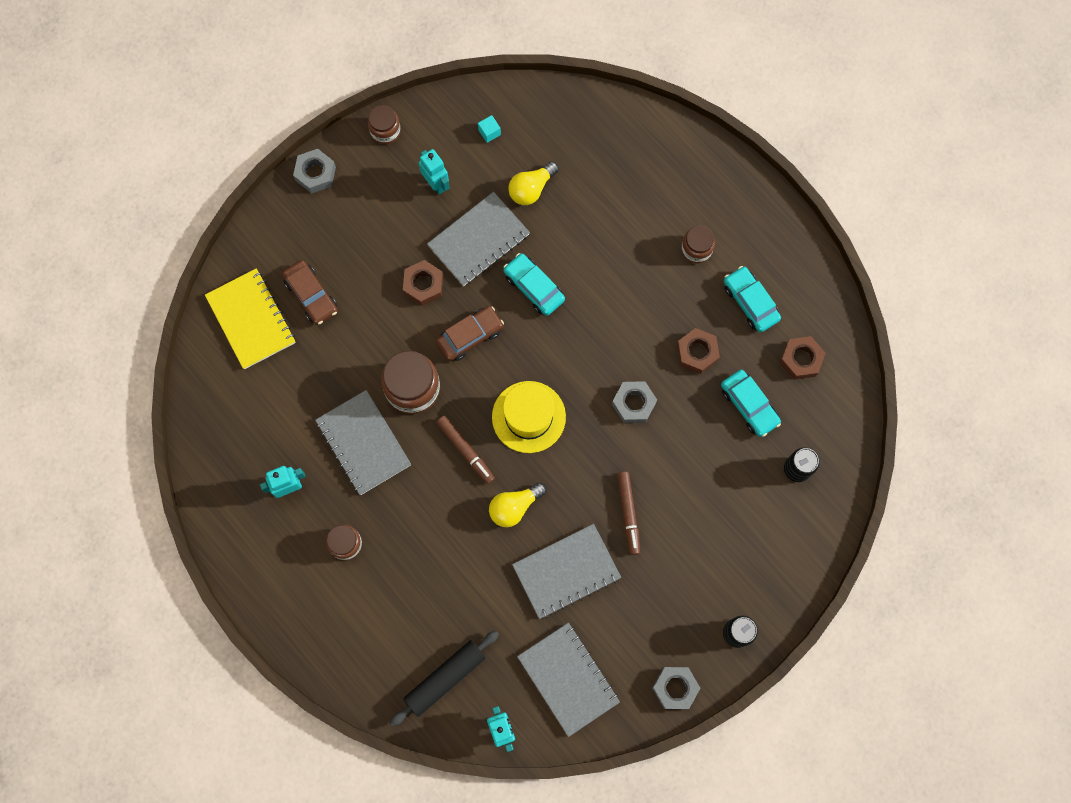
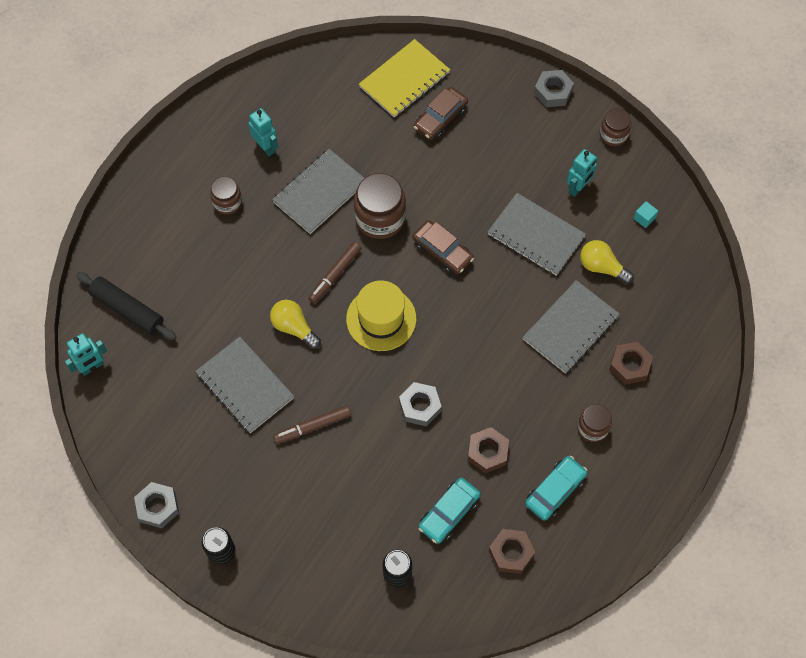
camera: 75 degrees right, 10 degrees down
(423, 285) = (478, 202): brown nut -> brown nut (629, 365)
(534, 287) = (506, 293): turquoise car -> none
(568, 679) = (147, 411): grey notebook -> grey notebook (570, 328)

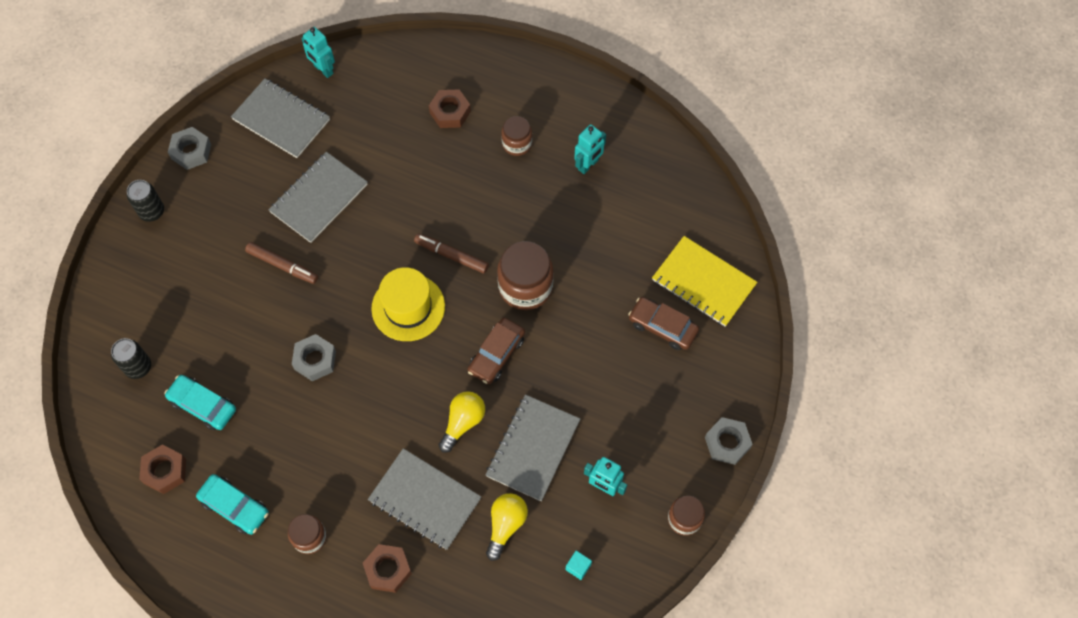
camera: 80 degrees right, 0 degrees up
(127, 309) = (385, 85): black rolling pin -> none
(294, 327) = (387, 229): yellow light bulb -> yellow light bulb (463, 422)
(313, 427) = (282, 265): brown marker -> brown marker turned 150 degrees clockwise
(319, 192) = (544, 224): grey notebook -> grey notebook (281, 120)
(487, 452) = (271, 433): brown nut -> brown nut (450, 112)

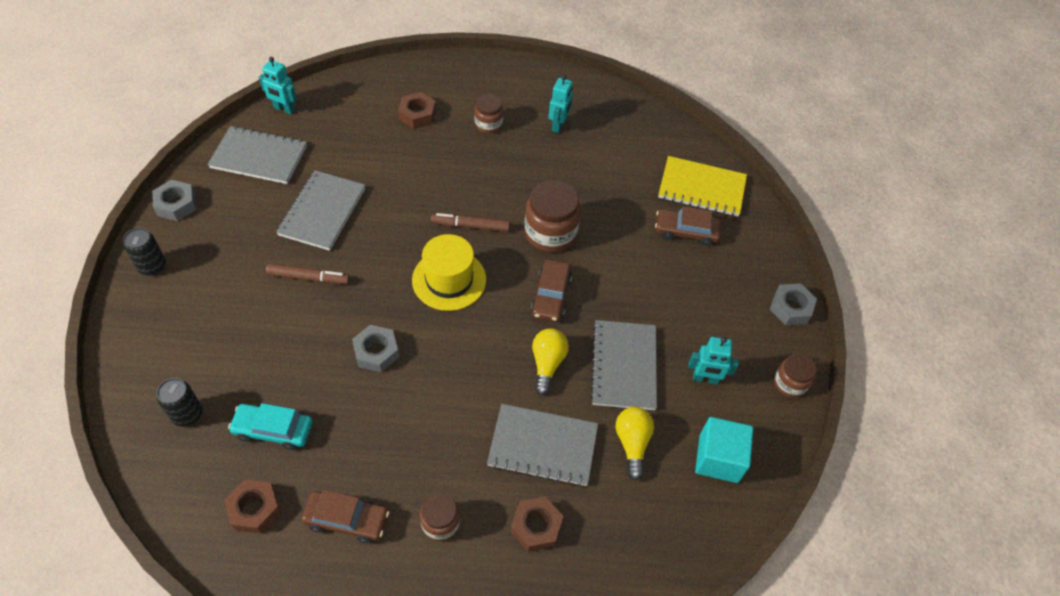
camera: 25 degrees left, 10 degrees down
(235, 507) = (347, 519): turquoise car -> brown car
(578, 567) = (718, 458): turquoise cube -> turquoise cube, size x2.21

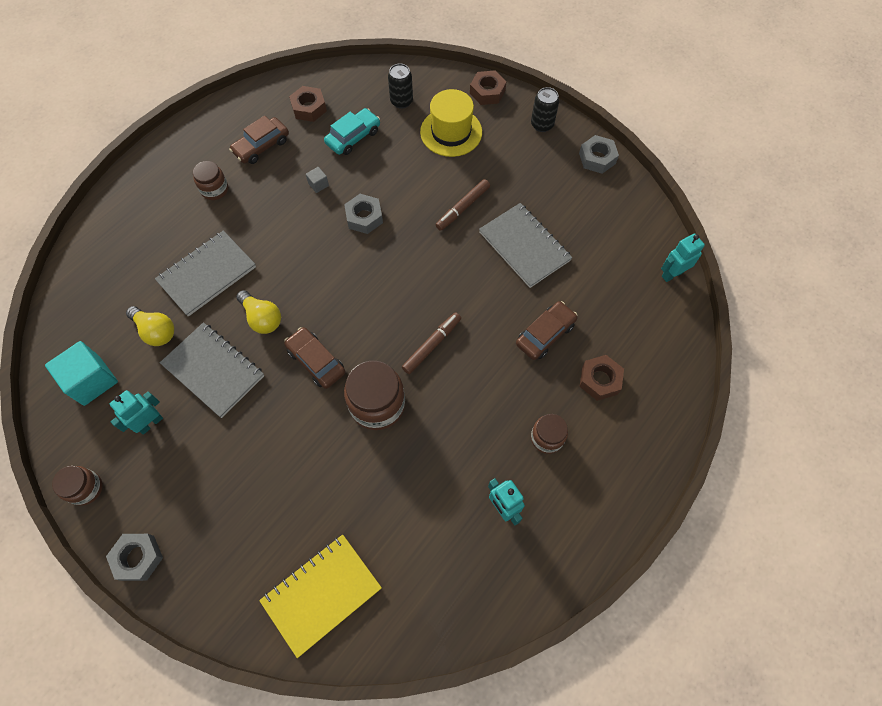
camera: 130 degrees right, 10 degrees up
(259, 157) = (618, 230): grey notebook -> none
(363, 420) = (318, 184): none -> grey cube
(449, 280) = (389, 297): yellow hat -> yellow hat (451, 132)
(536, 526) = (163, 237): brown nut -> brown nut (487, 92)
(686, 231) = (287, 530): brown car -> brown car (545, 334)

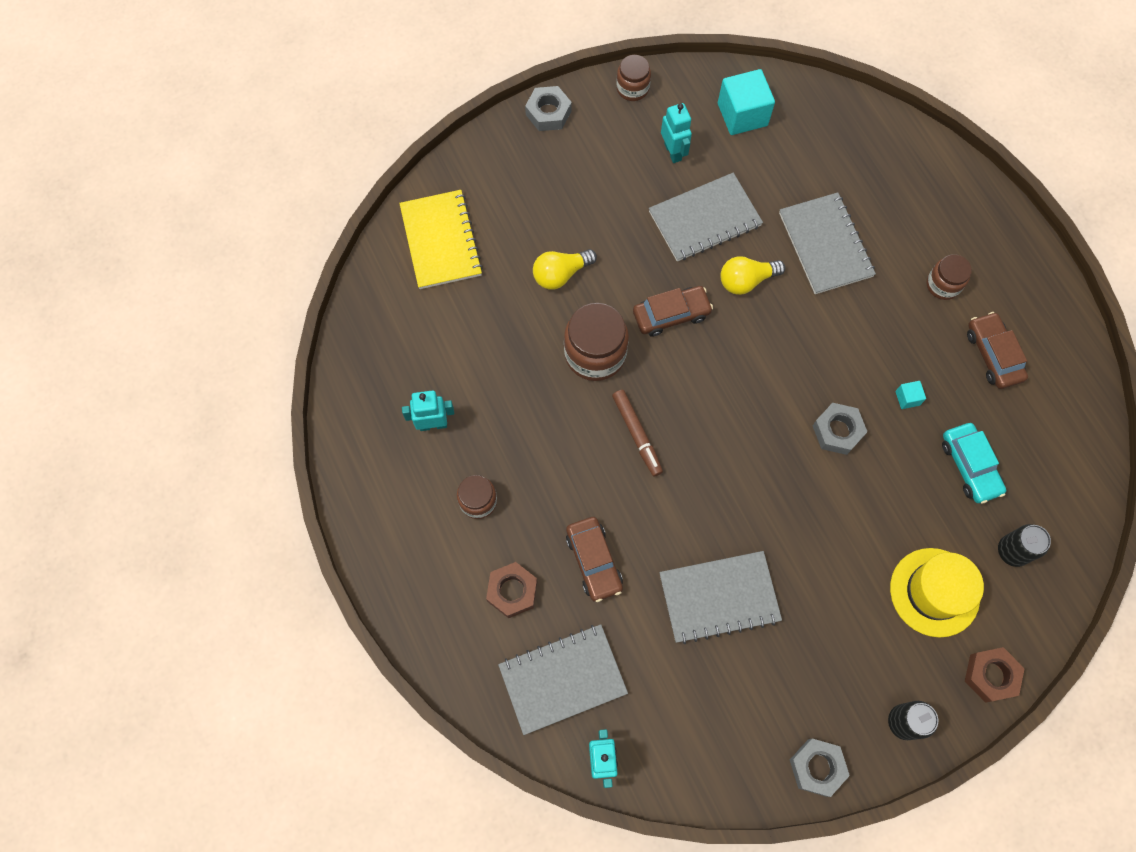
camera: 115 degrees right, 5 degrees up
(156, 331) = (774, 180): yellow light bulb -> yellow light bulb (560, 274)
(309, 108) = (1039, 431): brown nut -> none
(318, 184) = (907, 398): grey cube -> turquoise cube
(463, 208) = (805, 551): brown marker -> none
(638, 319) = (562, 679): none -> grey notebook

